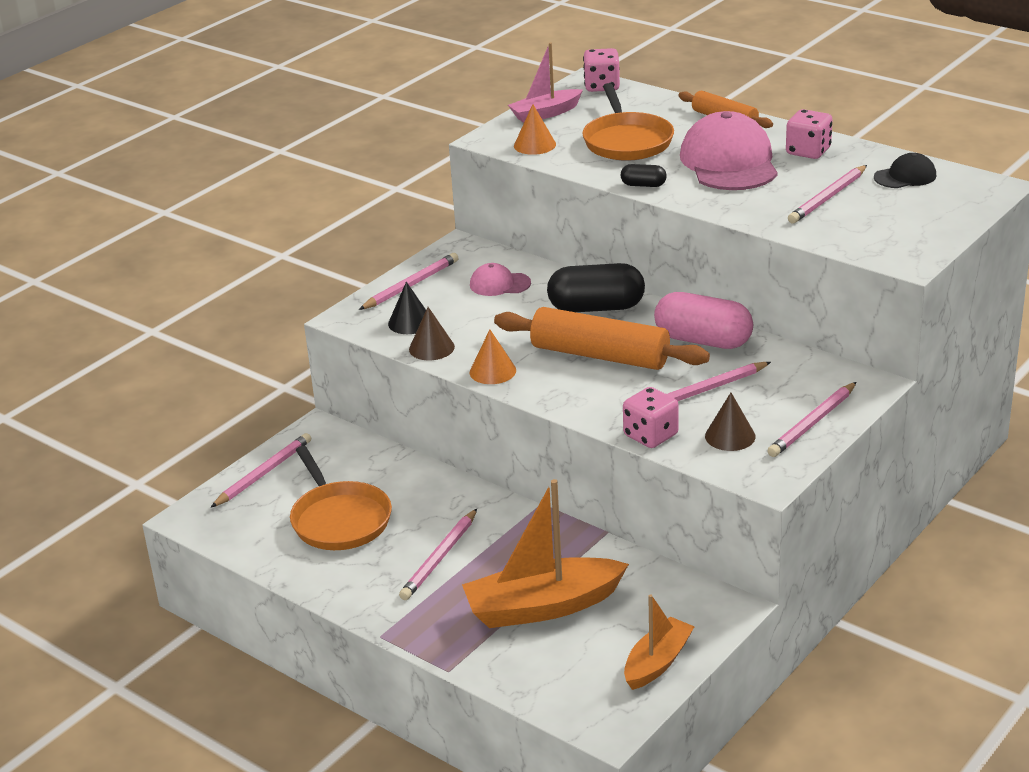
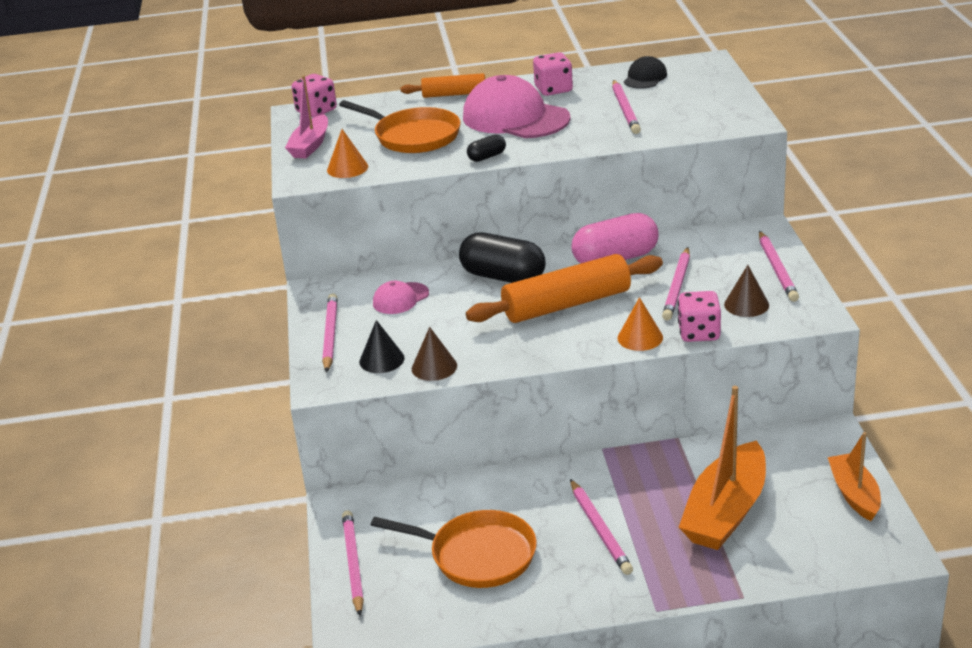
camera: 45 degrees left, 0 degrees up
(492, 371) = (512, 356): orange cone -> orange cone (640, 337)
(596, 307) = (503, 277): black capsule -> black capsule turned 75 degrees clockwise

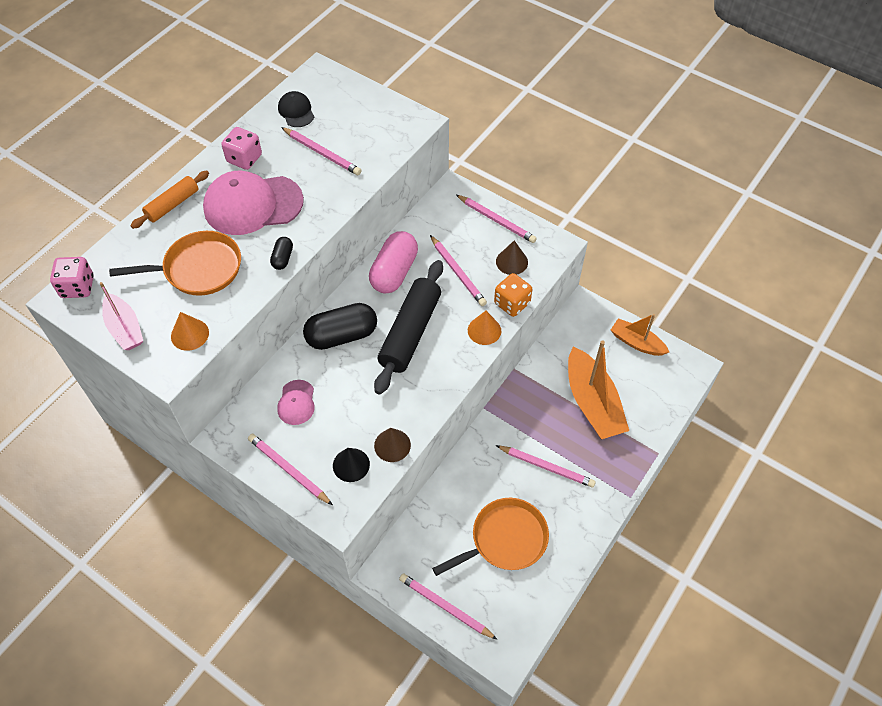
camera: 50 degrees left, 25 degrees up
(567, 304) = (410, 332): orange rolling pin -> black rolling pin
(699, 333) = (512, 303): pink dice -> orange dice

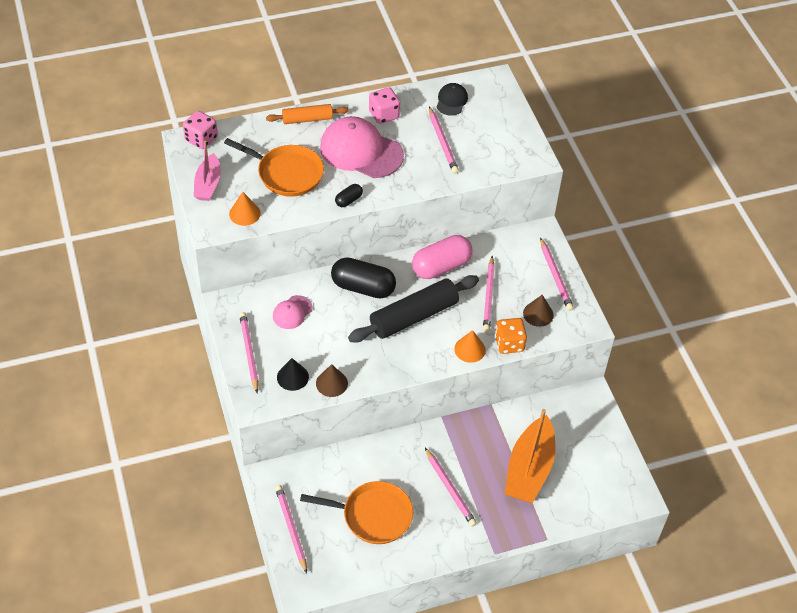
camera: 35 degrees right, 5 degrees down
(637, 342) = (609, 449): orange boat -> none

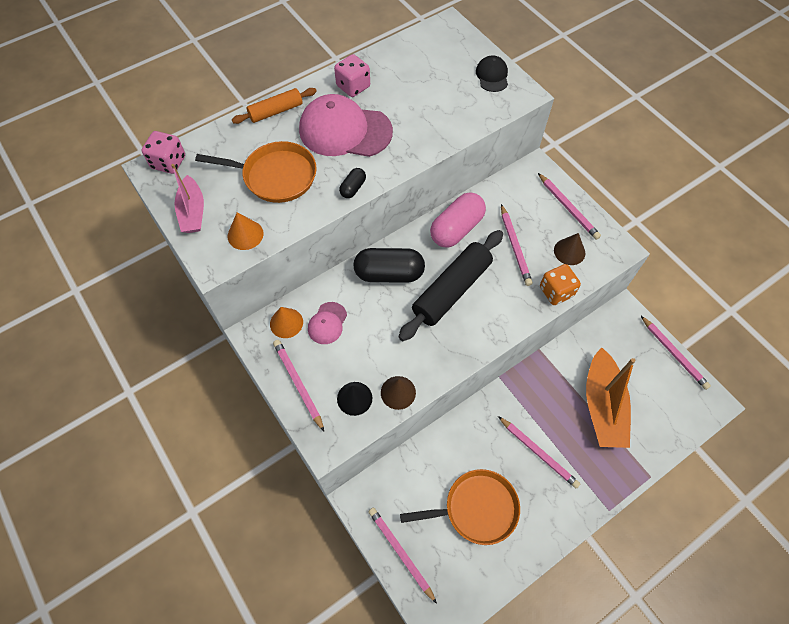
camera: 15 degrees left, 10 degrees up
(442, 142) = (424, 100): pink pencil -> pink pencil (674, 354)
(451, 101) = (415, 55): black cap -> black cap (492, 76)
(470, 349) = (521, 309): orange cone -> orange cone (286, 323)

